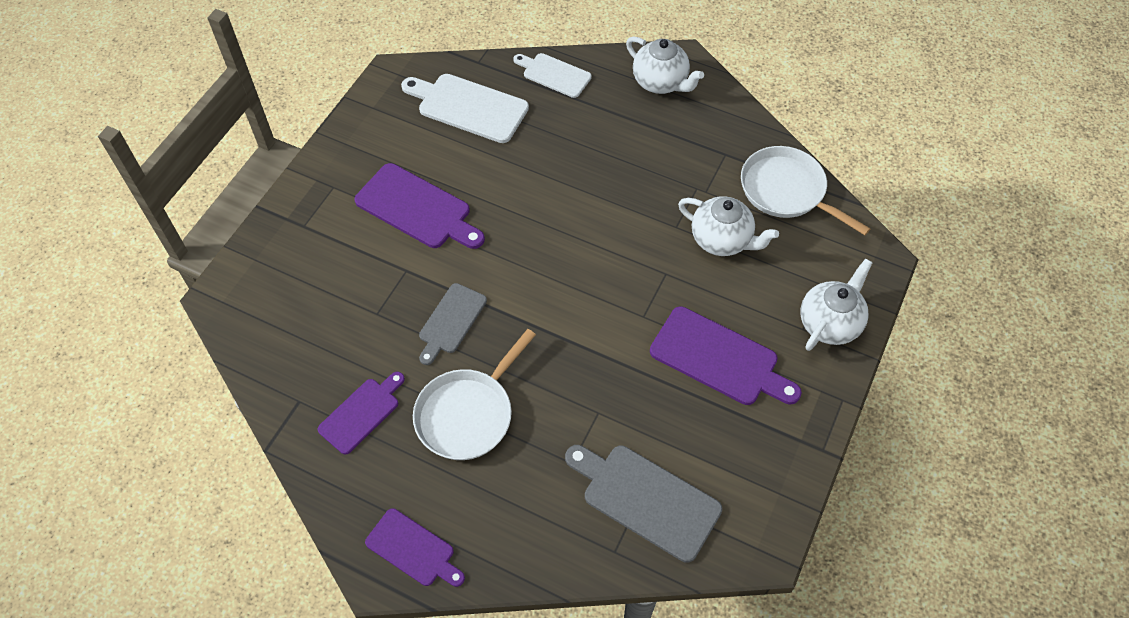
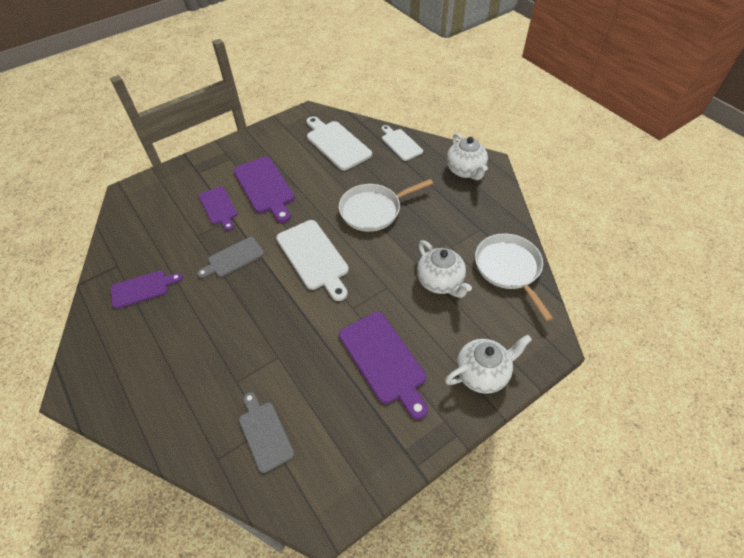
camera: 30 degrees right, 5 degrees down
(413, 549) = (102, 387): purple cutting board -> purple cutting board (219, 207)
(468, 414) = (199, 318): white pan -> white pan (373, 210)
(553, 275) = (314, 257): none -> white cutting board
(646, 499) = (265, 433): grey cutting board -> grey cutting board, size x0.64

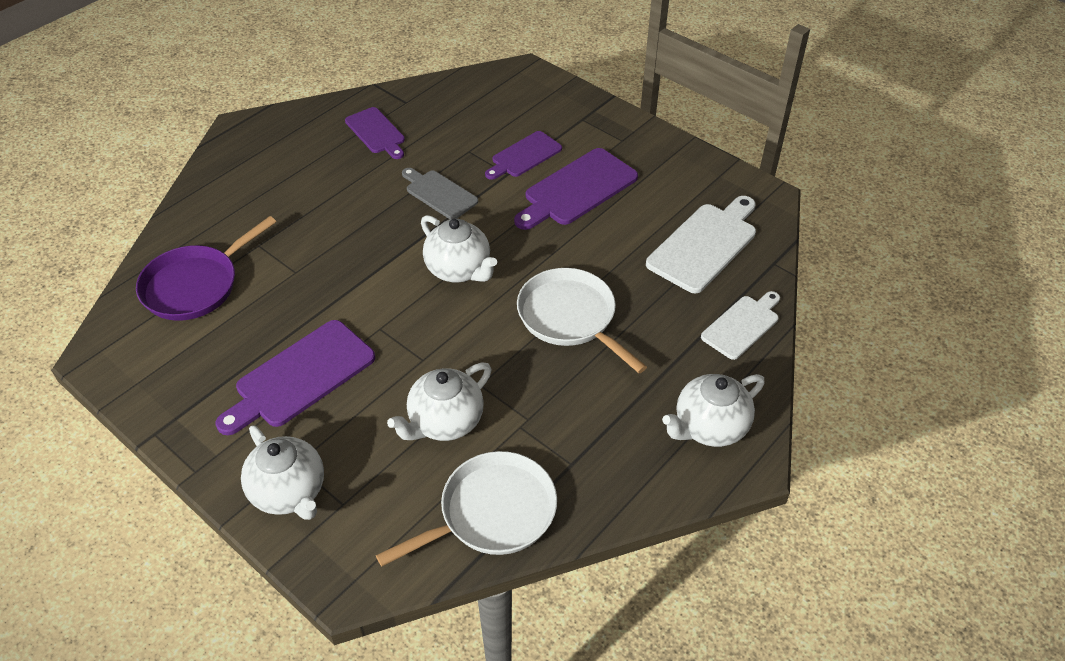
camera: 75 degrees right, 5 degrees down
(265, 433) = (195, 285): grey cutting board -> purple pan
(314, 257) = (459, 270): white cutting board -> white teapot

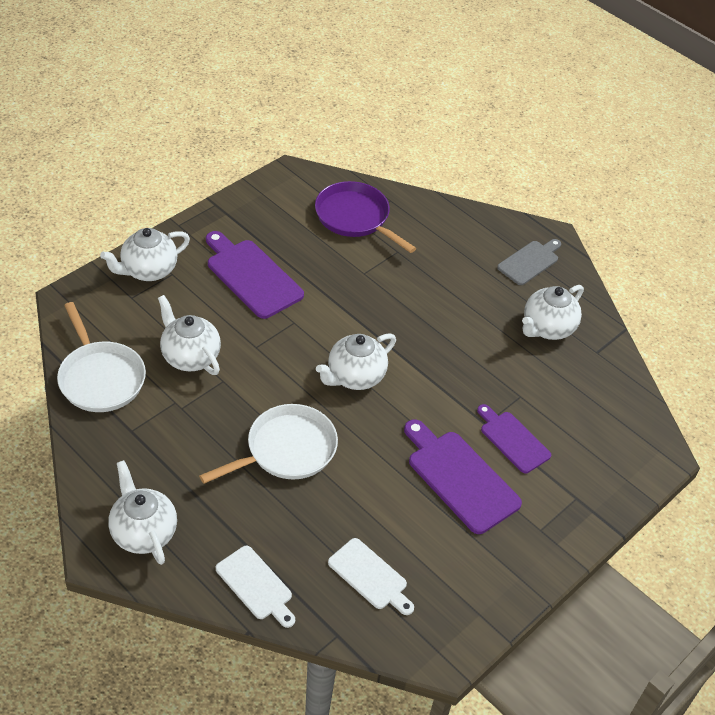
camera: 90 degrees right, 0 degrees up
(376, 132) = (547, 328): purple cutting board -> white teapot
(439, 193) = (457, 369): grey cutting board -> grey cutting board (530, 262)
(705, 245) = (370, 576): white cutting board -> white cutting board, size x0.64

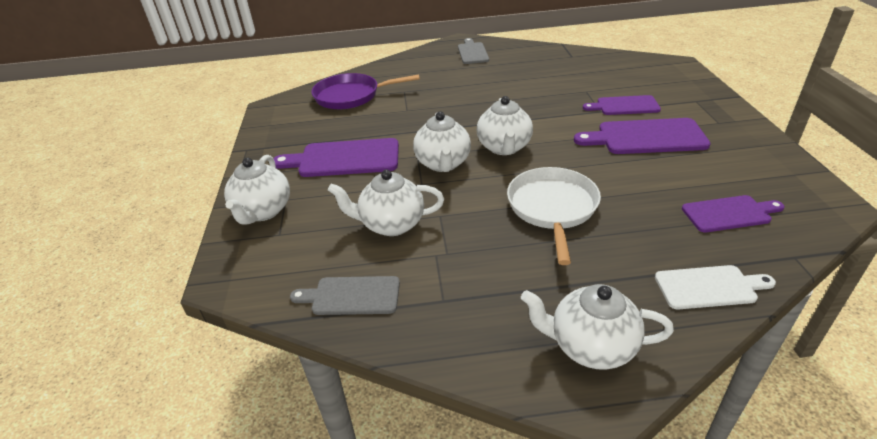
camera: 45 degrees left, 10 degrees down
(100, 378) = (351, 296): white pan -> grey cutting board
(370, 576) = (729, 213): white cutting board -> purple cutting board
(547, 328) = (535, 64): white teapot -> white teapot (443, 164)

